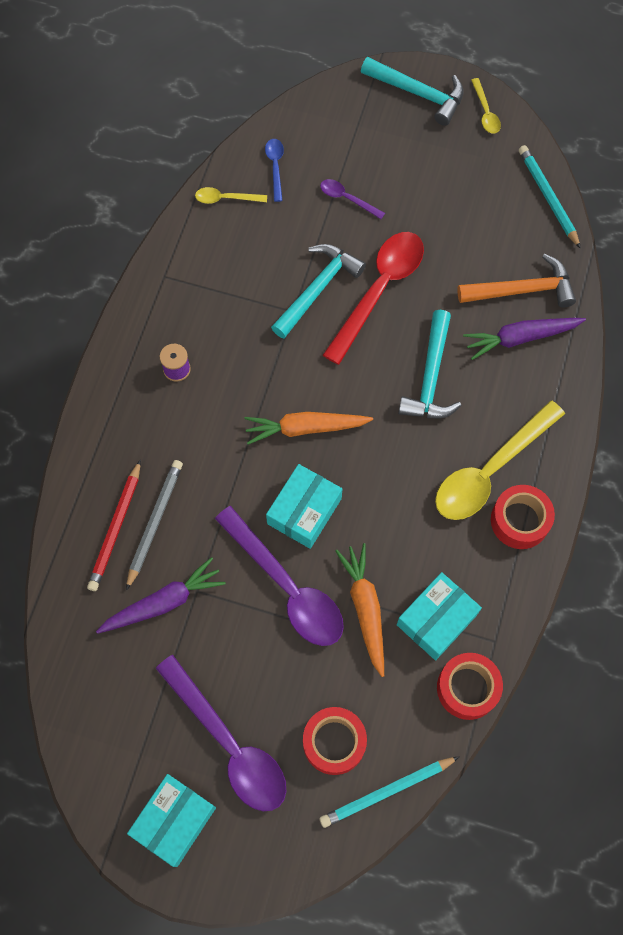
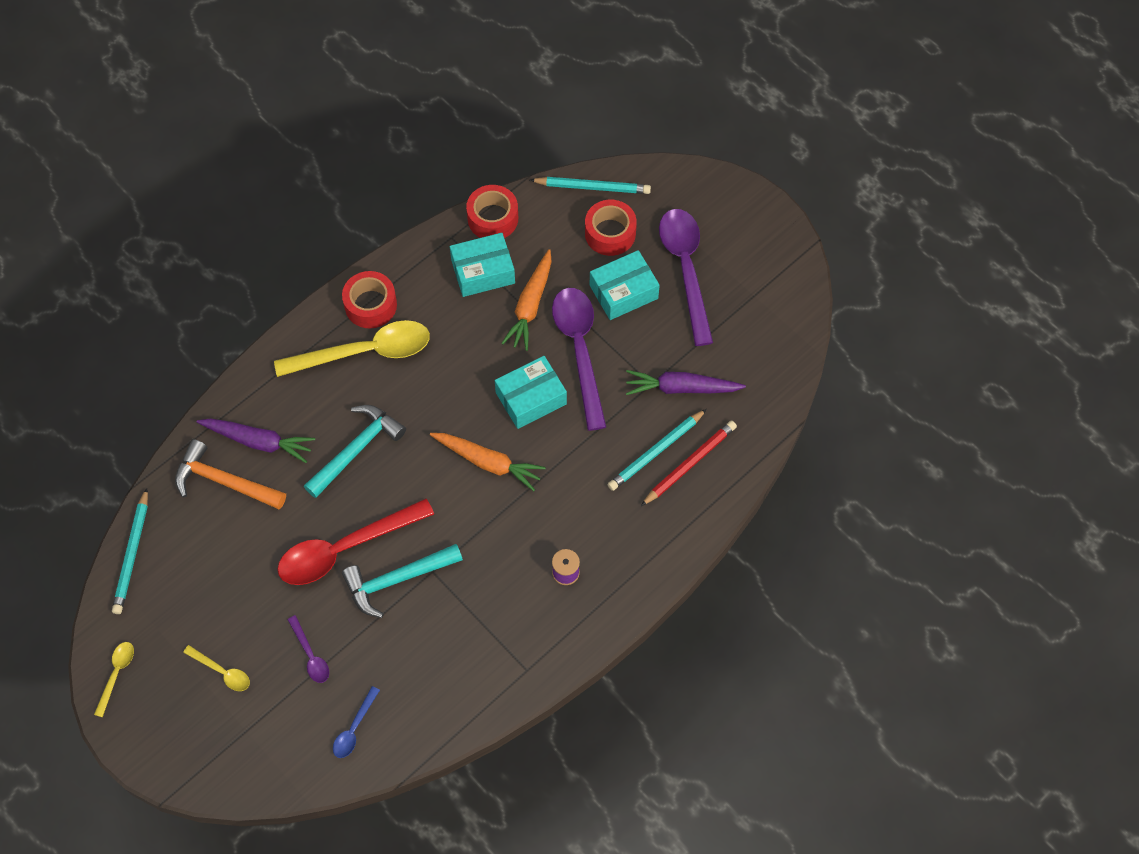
camera: 150 degrees left, 5 degrees down
(154, 522) = (656, 452): grey pencil -> turquoise pencil
(174, 821) = (751, 242): turquoise box -> turquoise box (623, 292)
(226, 198) = (422, 720): yellow spoon -> yellow spoon (222, 671)
(418, 93) = (162, 732): turquoise hammer -> none

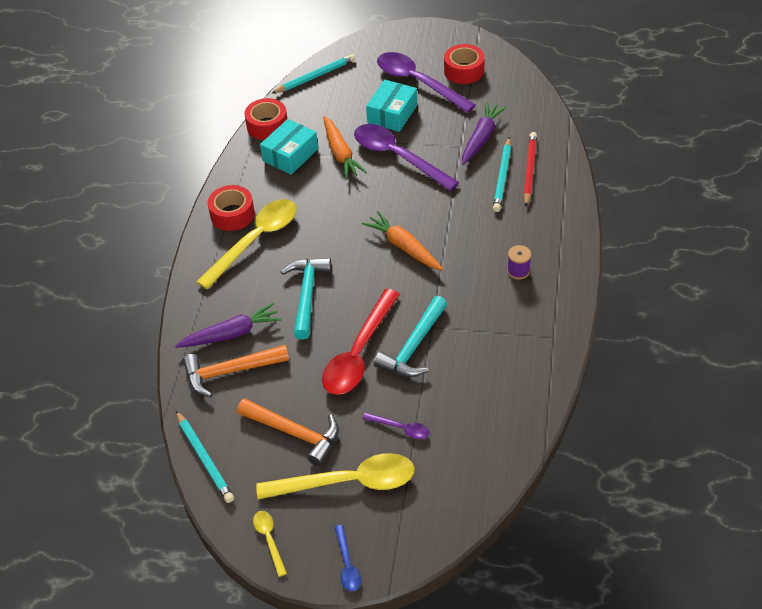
camera: 35 degrees left, 15 degrees down
(222, 588) = (295, 433): none -> orange hammer
(222, 671) = (348, 482): yellow spoon -> yellow spoon, size x2.18
(354, 728) = (478, 449): blue spoon -> blue spoon (347, 564)
(488, 462) = (403, 247): orange carrot -> orange carrot turned 120 degrees counterclockwise
(531, 398) = (394, 198): turquoise box -> none
(610, 233) = (351, 91): red tape -> red tape (464, 71)
(681, 388) = (481, 138): purple carrot -> purple carrot turned 150 degrees clockwise

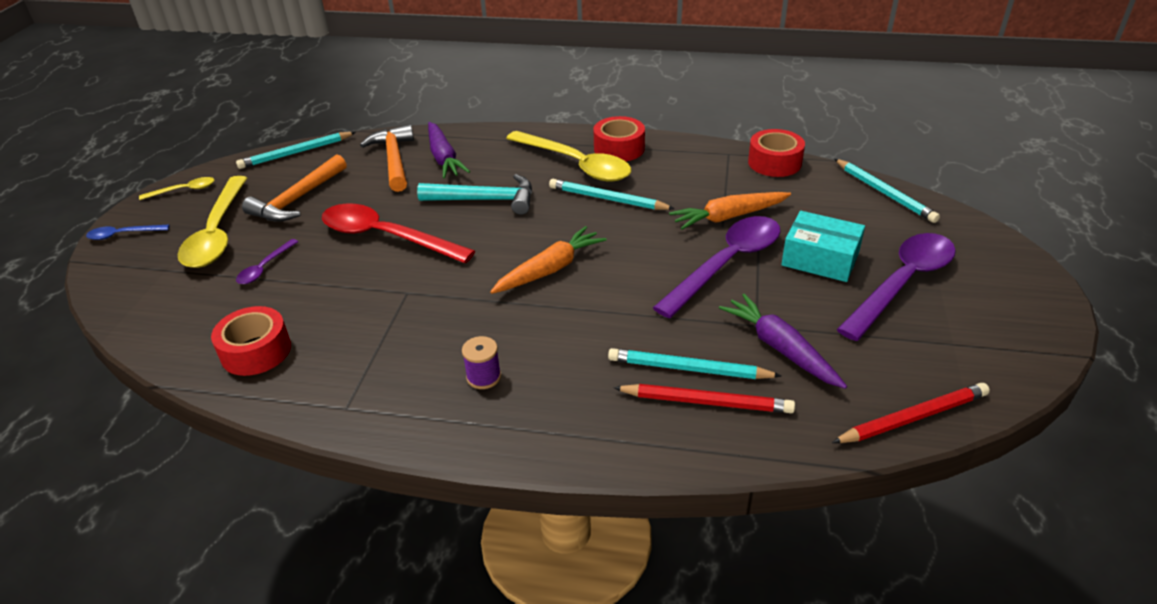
camera: 90 degrees right, 10 degrees down
(290, 155) = (722, 180): turquoise box -> none
(311, 219) = (607, 199): none -> turquoise pencil
(414, 347) = (379, 277): turquoise hammer -> none
(464, 71) = (951, 333): red tape -> red tape (256, 351)
(481, 138) = (780, 348): purple carrot -> purple carrot turned 150 degrees counterclockwise
(532, 94) = (913, 417): none -> red pencil

